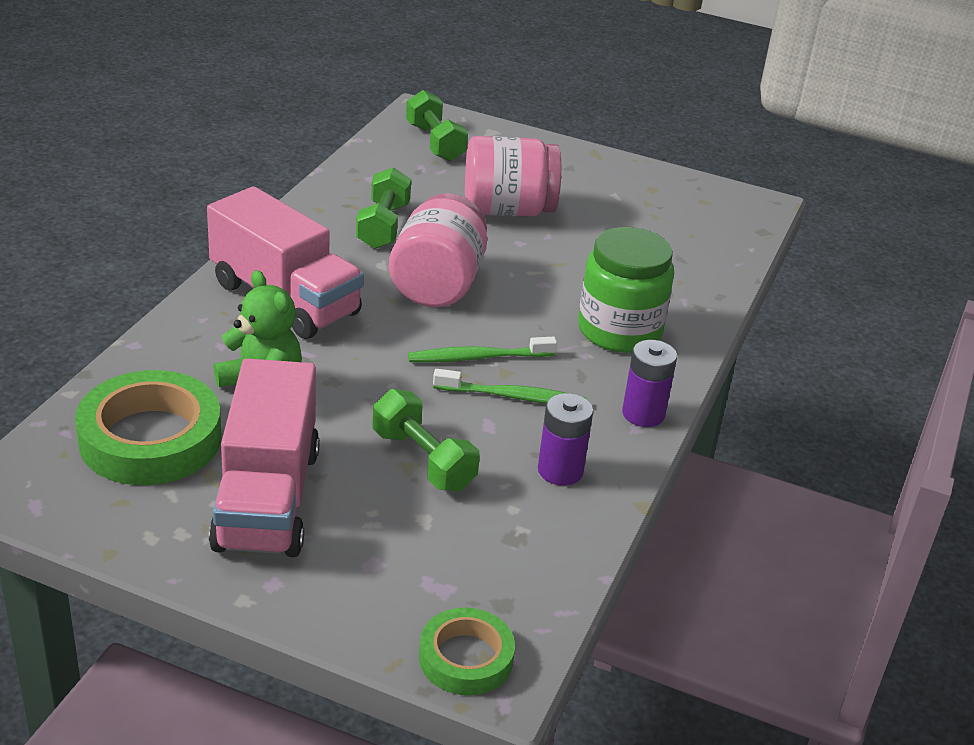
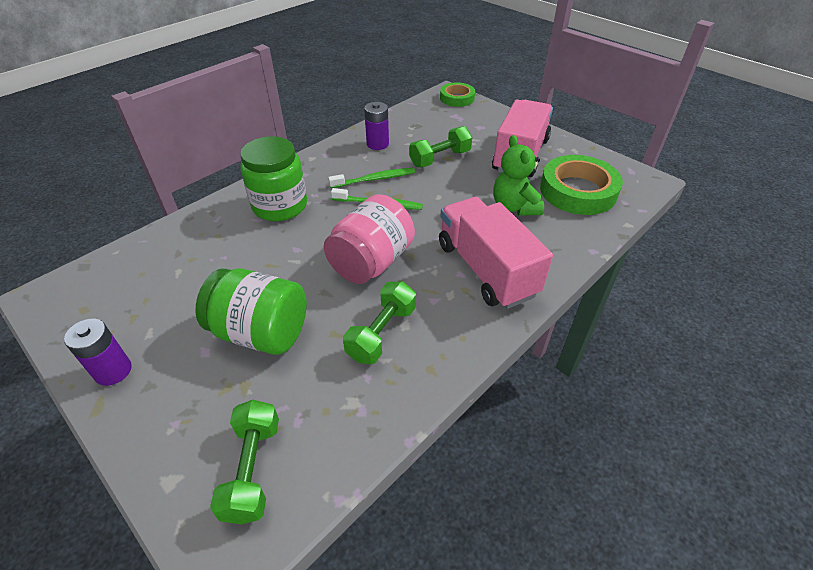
camera: 155 degrees left, 10 degrees up
(423, 460) = (440, 158): green dumbbell -> green dumbbell turned 75 degrees clockwise
(508, 210) = (261, 332): pink jar -> green jar
(513, 397) = (375, 179): green toothbrush -> green toothbrush turned 135 degrees clockwise
(643, 414) = (314, 160): purple battery -> purple battery (113, 371)

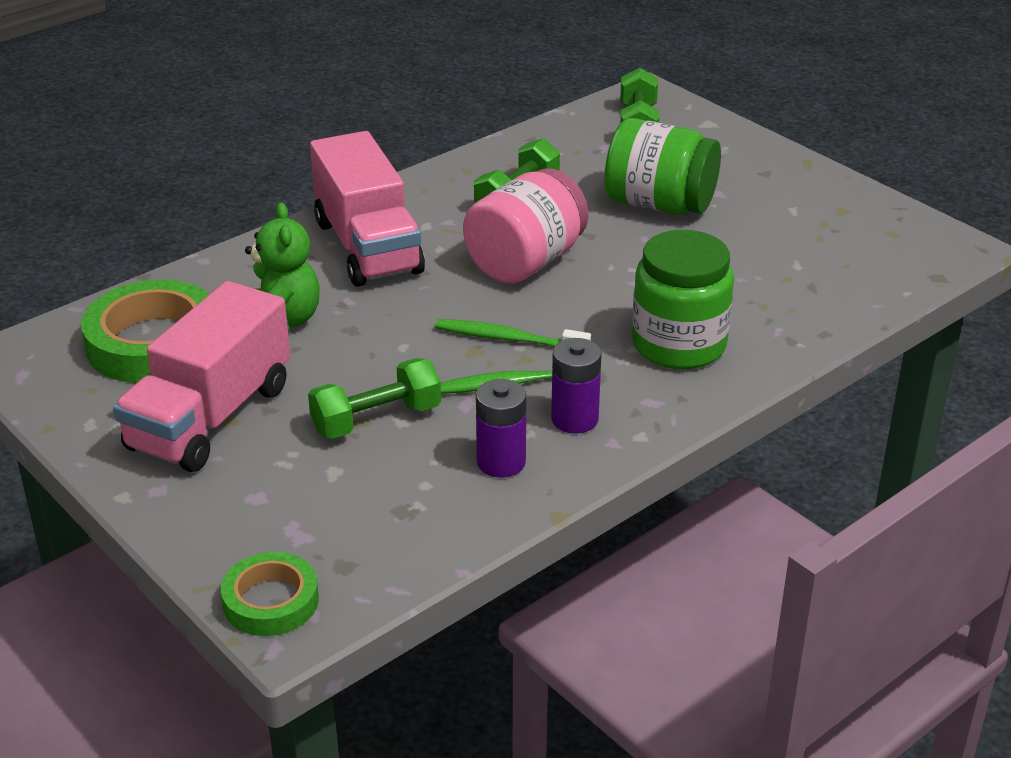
camera: 175 degrees left, 10 degrees down
(113, 371) = (811, 184): purple battery -> purple battery (574, 419)

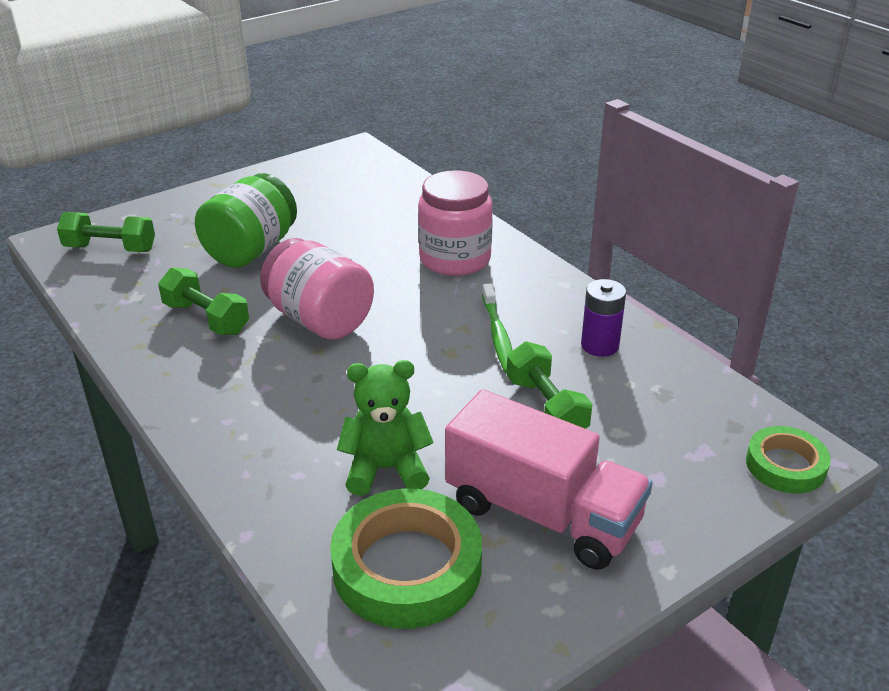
camera: 85 degrees left, 0 degrees up
(368, 247) = (262, 410): pink truck -> none
(508, 339) = (435, 334): green toothbrush -> none
(574, 419) = (546, 309): purple battery -> none
(679, 345) = (455, 259): green jar -> pink jar

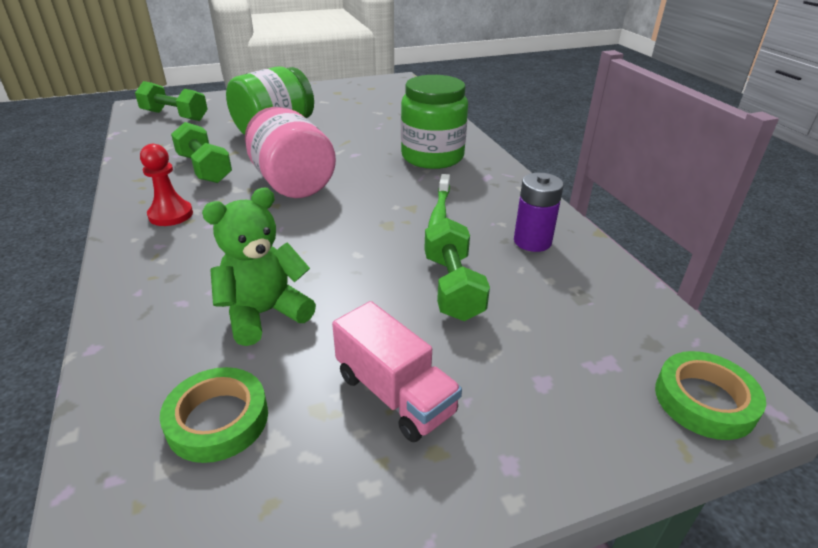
camera: 15 degrees right, 0 degrees up
(212, 383) = (171, 215): none -> red pawn
(386, 469) = (264, 314): green teddy bear -> green teddy bear turned 45 degrees counterclockwise
(407, 567) = (218, 419): green tape -> green tape, size x0.58
(455, 259) = (432, 157): pink jar -> green jar
(542, 514) = (395, 394): pink truck -> pink truck, size x0.61

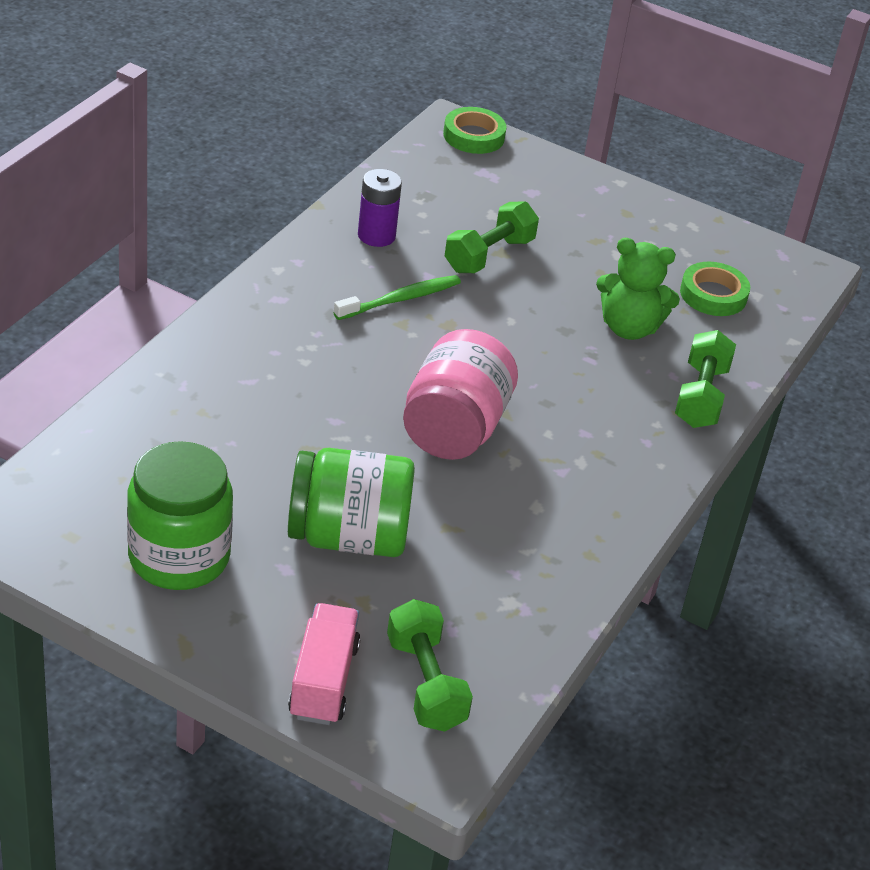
camera: 135 degrees left, 5 degrees up
(171, 215) = (606, 471): red pawn -> none
(205, 168) = (510, 520): green dumbbell -> green dumbbell (700, 396)
(395, 394) = (612, 241): pink truck -> pink truck (323, 681)
(432, 157) = (272, 356): green jar -> green jar (179, 557)

